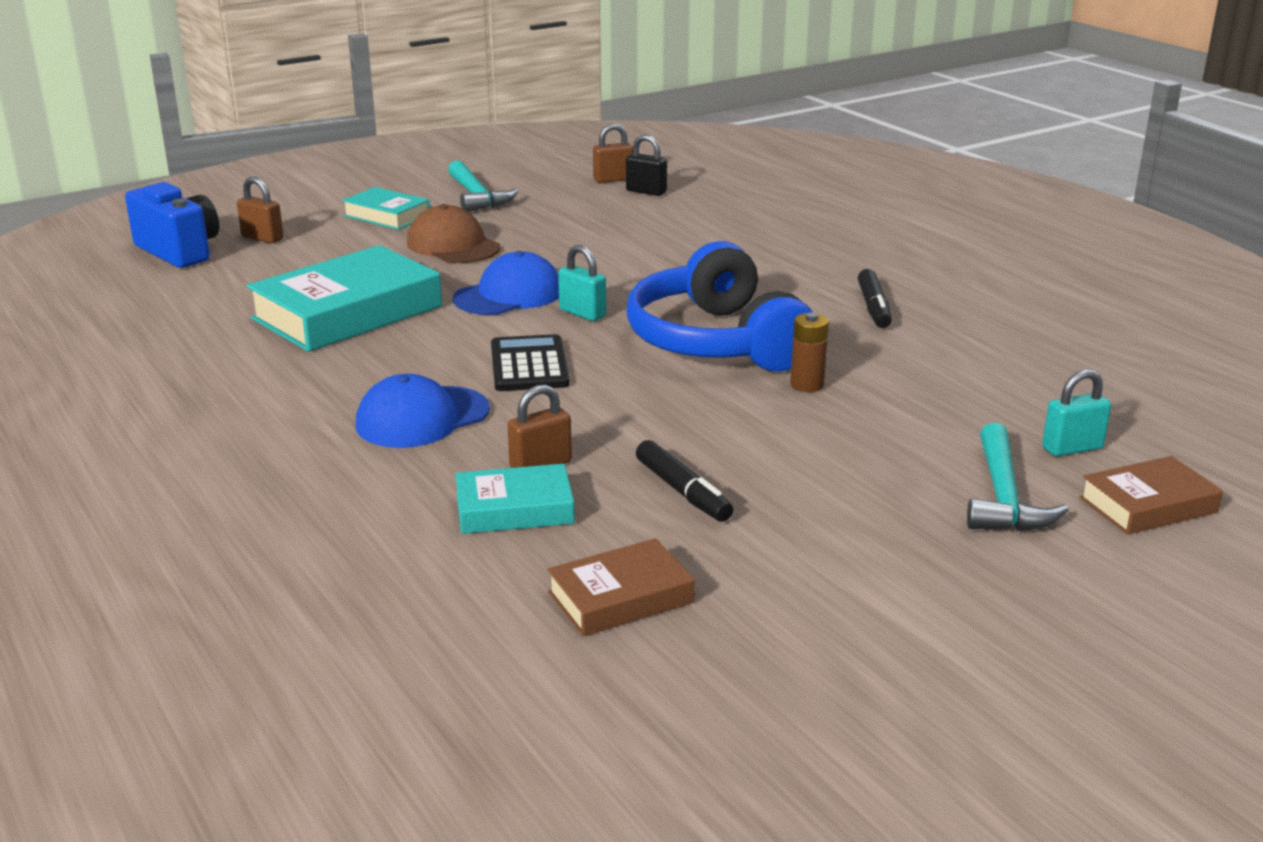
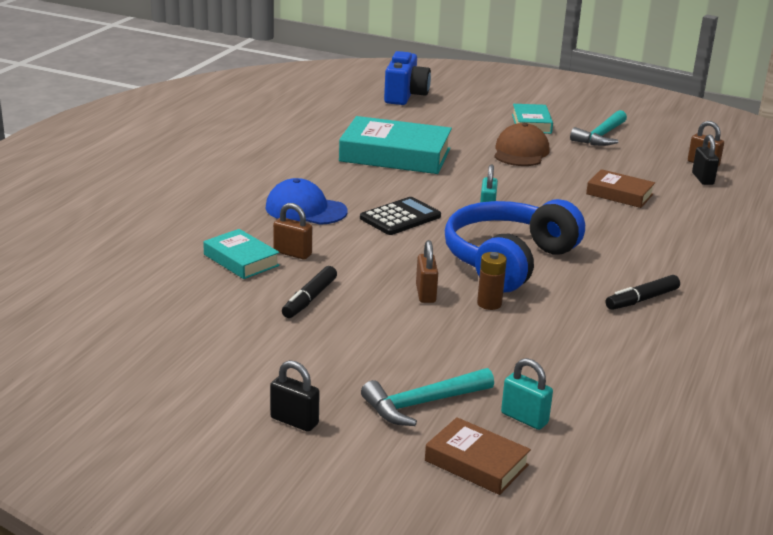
camera: 55 degrees right, 0 degrees up
(262, 238) = (451, 107): brown padlock -> brown padlock (425, 294)
(509, 295) = (479, 186): blue cap -> none
(620, 597) = (186, 311): brown book -> brown book (619, 194)
(988, 596) = (294, 421): none -> black padlock

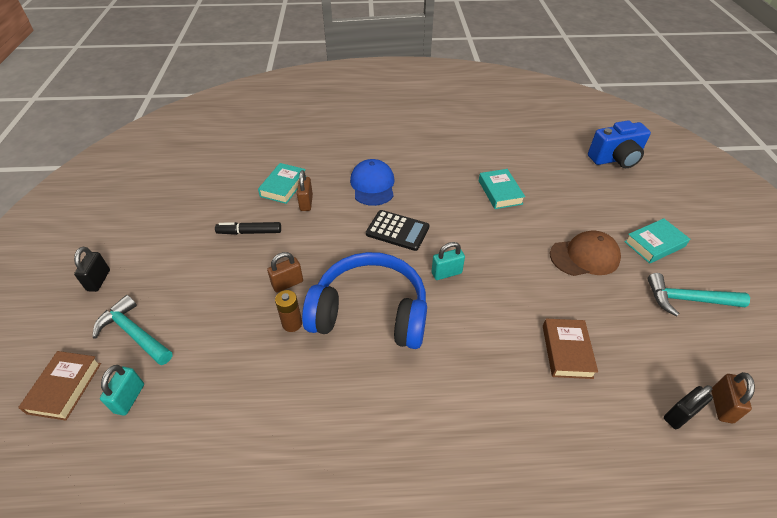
camera: 65 degrees right, 20 degrees up
(395, 155) = (500, 192): turquoise book -> turquoise book, size x0.54
(641, 299) = (358, 428): black marker -> none

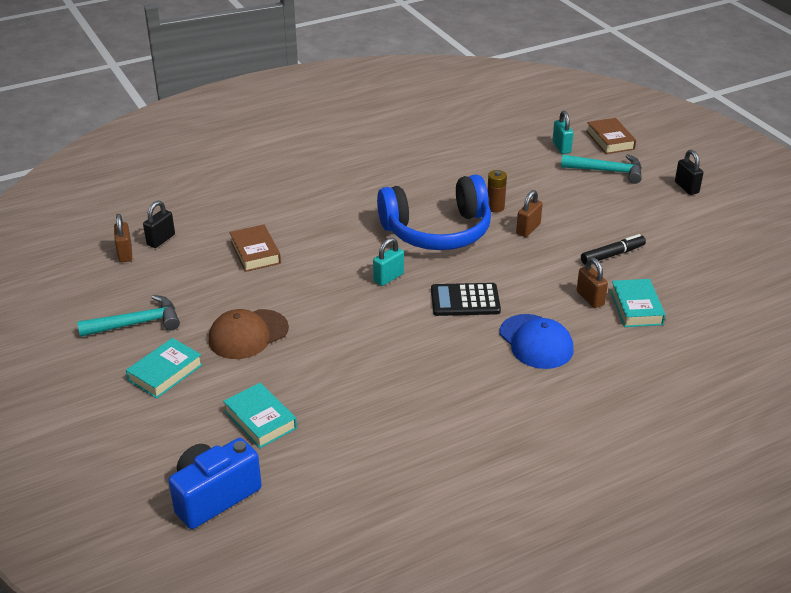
camera: 155 degrees right, 10 degrees down
(500, 192) = (371, 383): turquoise book -> turquoise book (260, 420)

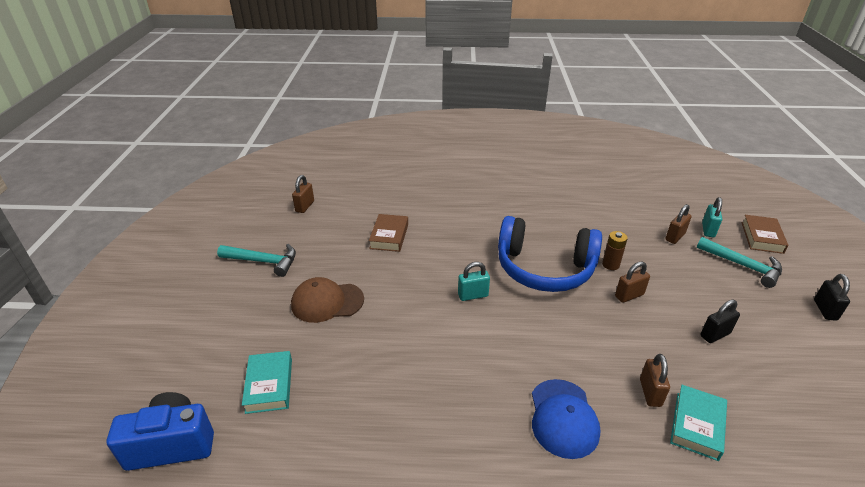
camera: 30 degrees right, 0 degrees up
(161, 240) = (335, 204): black padlock -> black padlock (715, 334)
(165, 372) = (244, 310): turquoise book -> none
(465, 300) = (523, 344): black calculator -> none
(536, 163) = (675, 237): none -> brown padlock
(612, 255) = (702, 353): black marker -> none

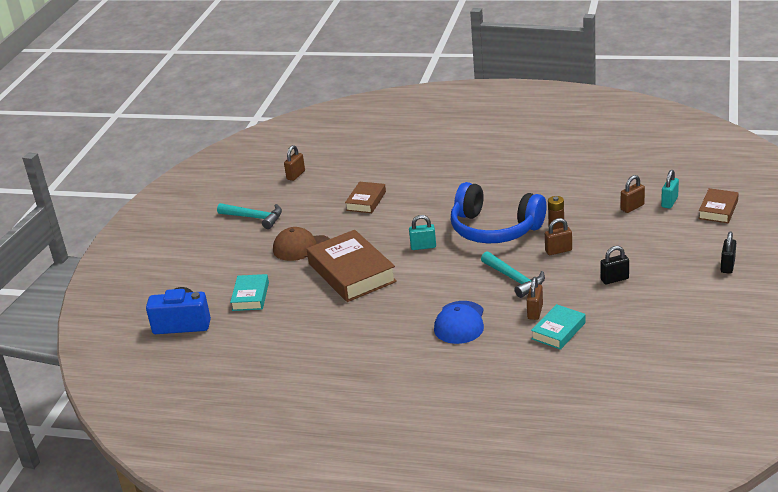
camera: 15 degrees right, 5 degrees down
(397, 338) = (352, 272): none -> brown book
(743, 266) = (680, 232): turquoise hammer -> turquoise hammer (514, 279)

